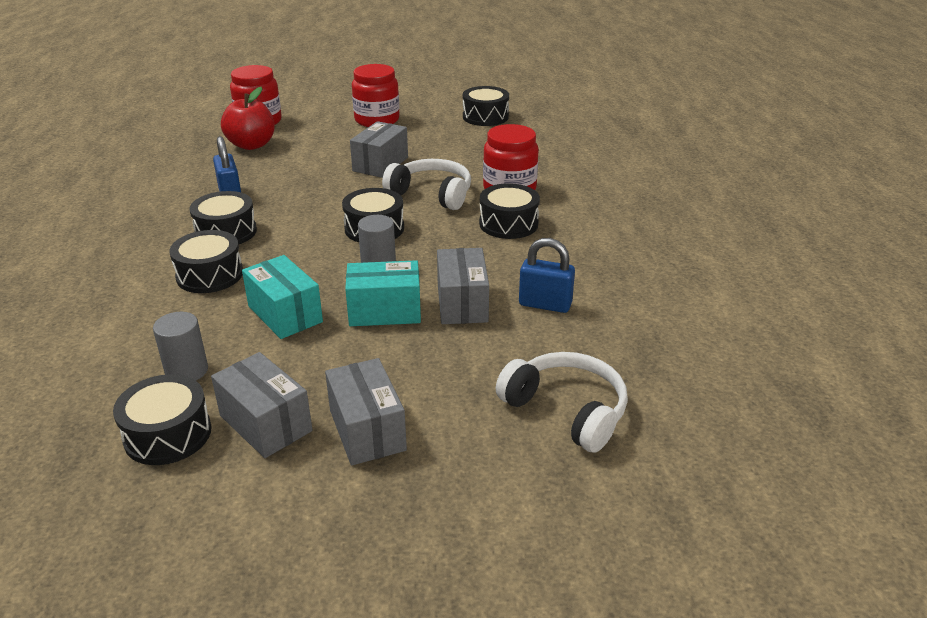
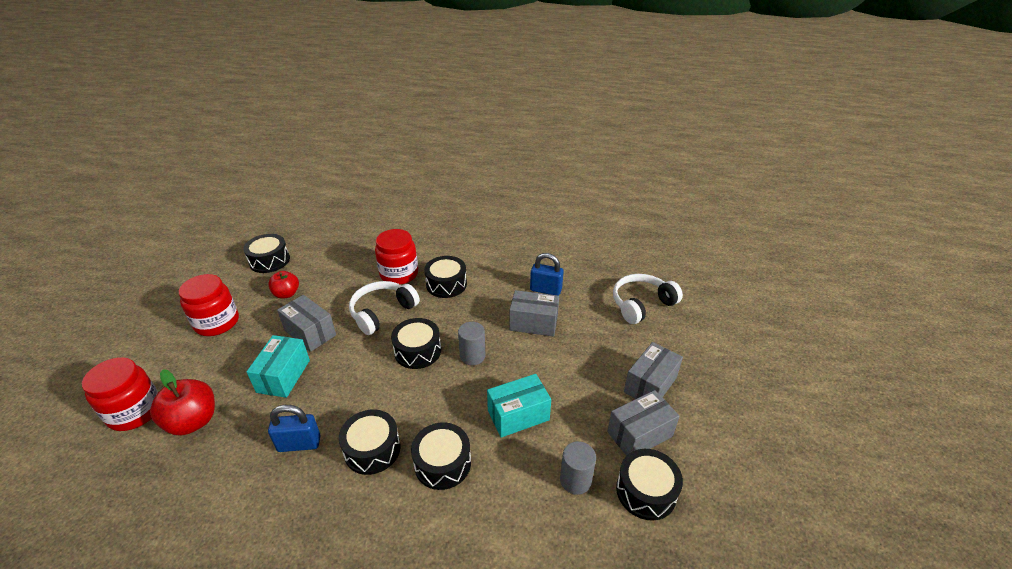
camera: 75 degrees left, 5 degrees up
(367, 430) = (650, 385): grey box -> grey box turned 45 degrees counterclockwise
(385, 311) = (531, 360): turquoise box -> turquoise box (283, 376)
(435, 138) = (287, 294): none -> red apple
(545, 304) = (545, 290): blue padlock -> blue padlock turned 75 degrees clockwise

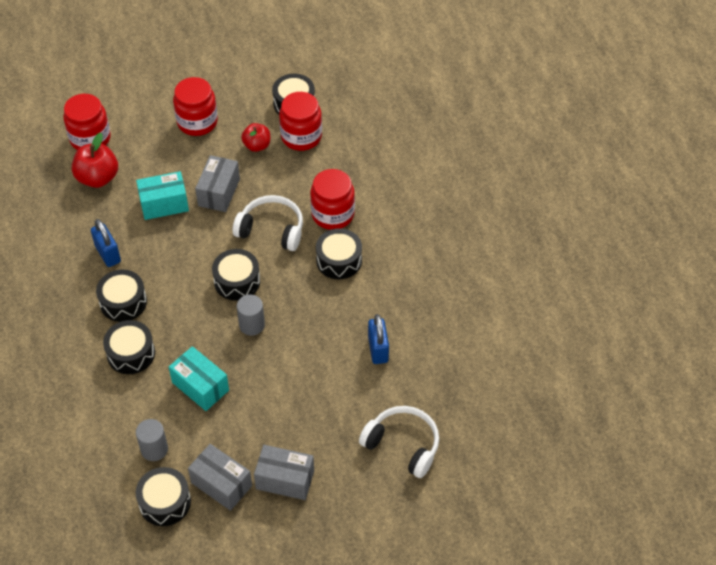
camera: 65 degrees right, 15 degrees up
(306, 267) = (301, 136): none -> red jar
(533, 323) = (320, 357): grey box -> none

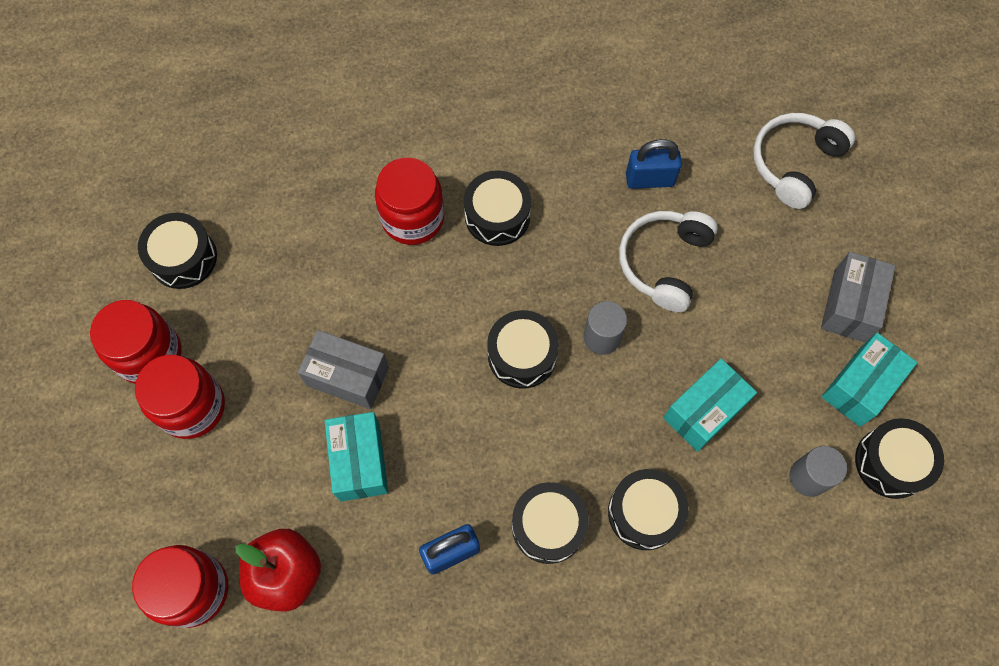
camera: 85 degrees left, 15 degrees up
(221, 484) = (860, 386): grey box -> turquoise box
(257, 145) = (261, 316): red apple -> none
(271, 229) = (431, 302): white headphones -> white headphones (664, 262)
(301, 136) = (254, 251): red jar -> red jar (149, 354)

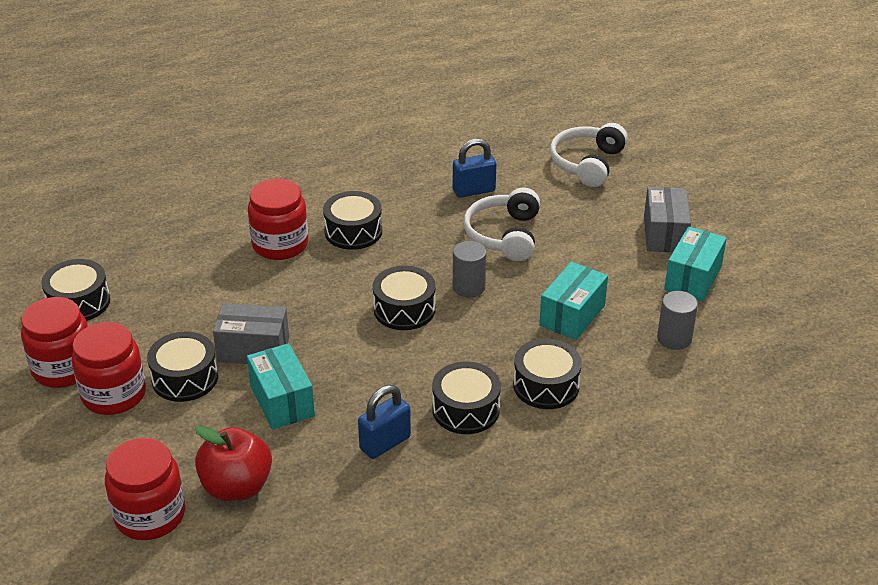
camera: 15 degrees left, 30 degrees down
(891, 462) = (737, 317): black drum -> black drum (185, 378)

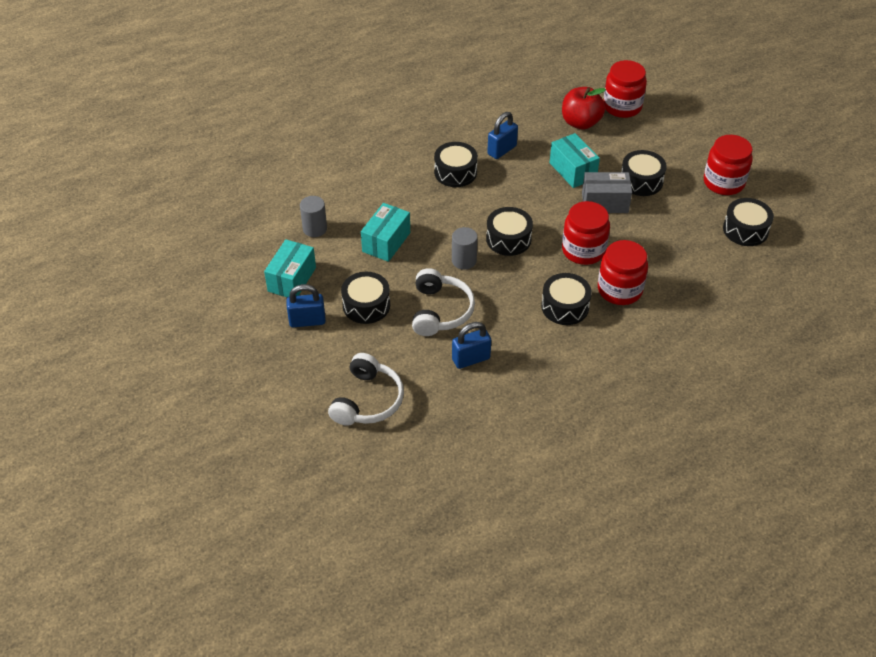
camera: 175 degrees right, 10 degrees up
(114, 394) = (680, 168): red jar -> red jar (583, 250)
(546, 385) = (405, 190): black drum -> black drum (366, 305)
(664, 234) = (307, 321): grey box -> blue padlock

